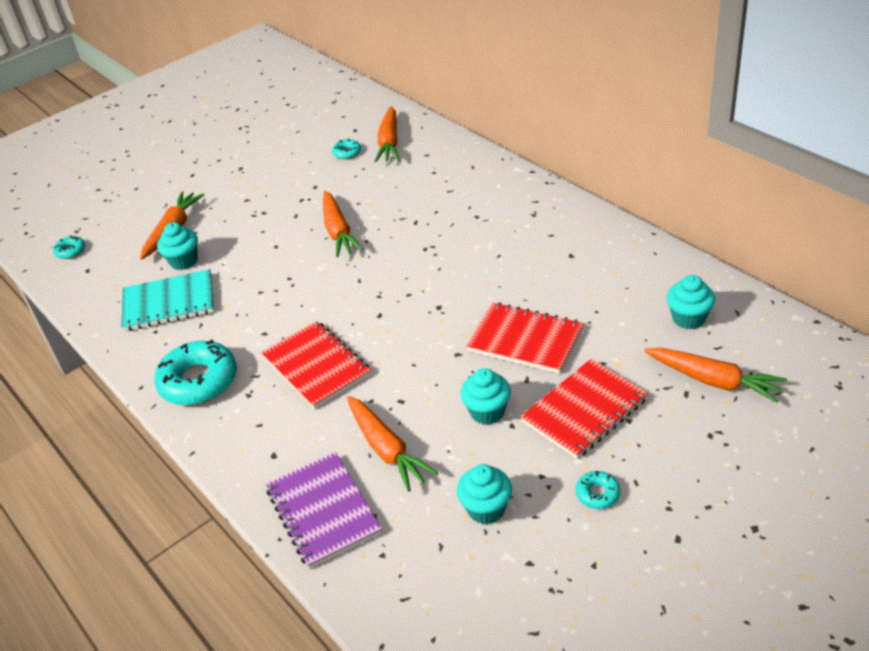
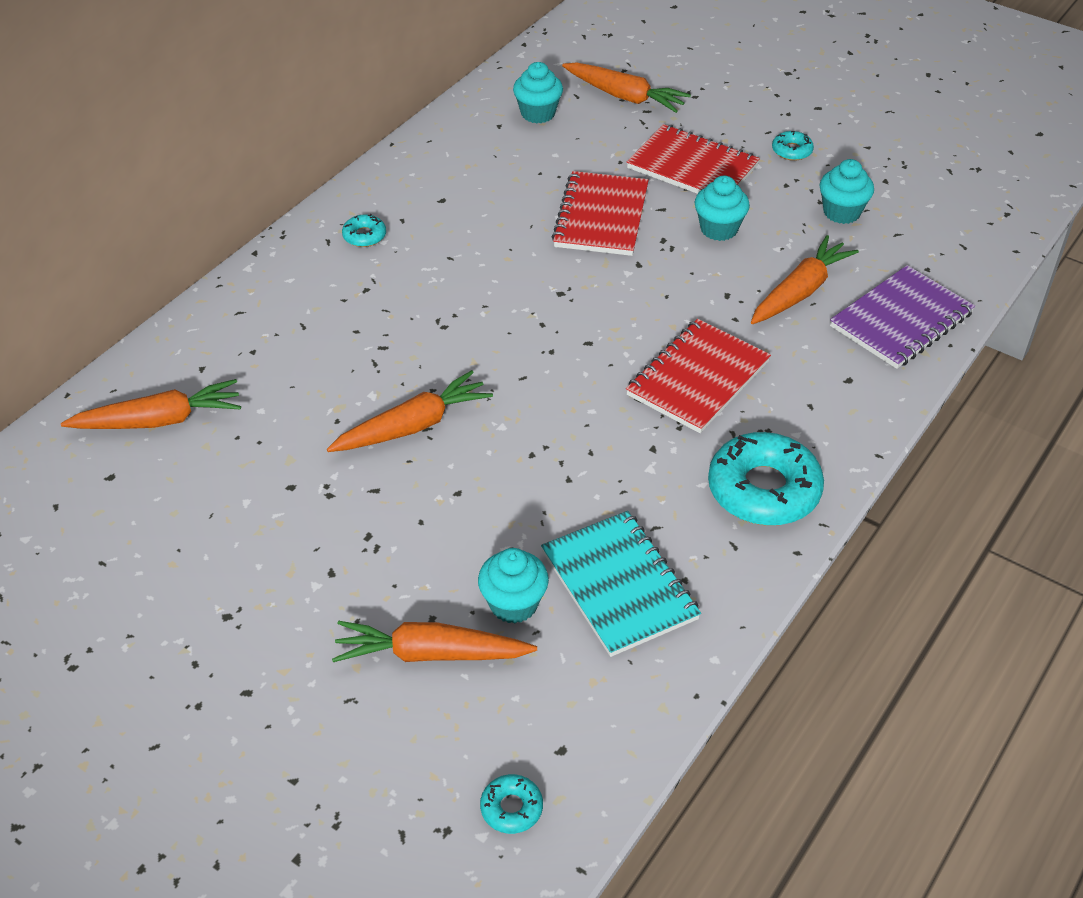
camera: 110 degrees left, 5 degrees up
(347, 153) = (187, 469): turquoise donut -> turquoise donut (364, 236)
(713, 380) = (624, 96): orange carrot -> orange carrot turned 105 degrees clockwise

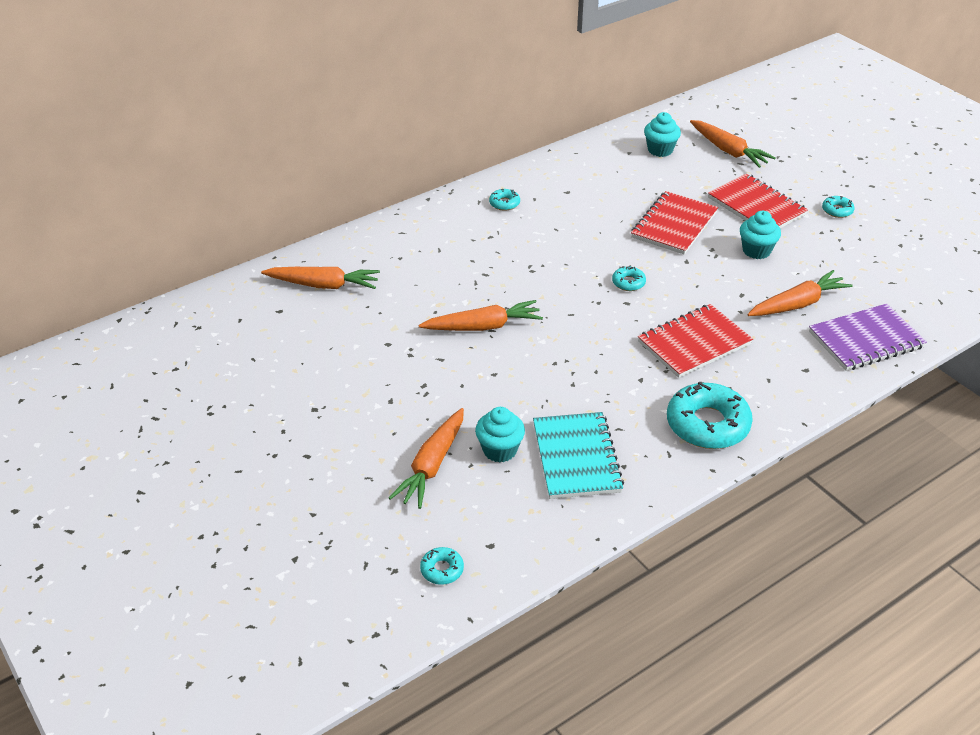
camera: 20 degrees right, 5 degrees down
(431, 654) = (432, 465): orange carrot -> orange carrot turned 90 degrees counterclockwise
(578, 313) = (628, 282): none -> turquoise donut
(841, 212) = (855, 259): turquoise cupcake -> none

